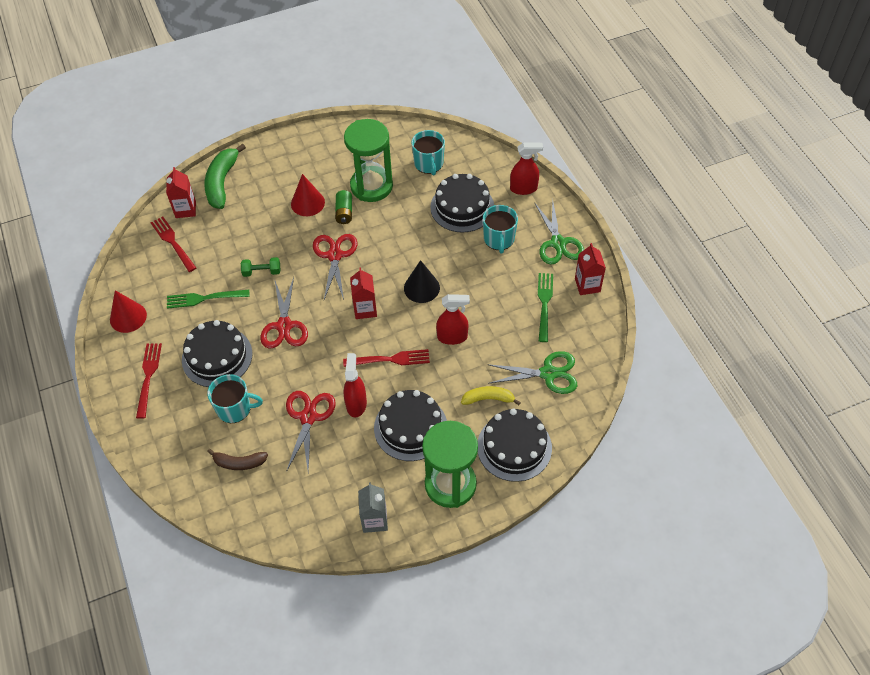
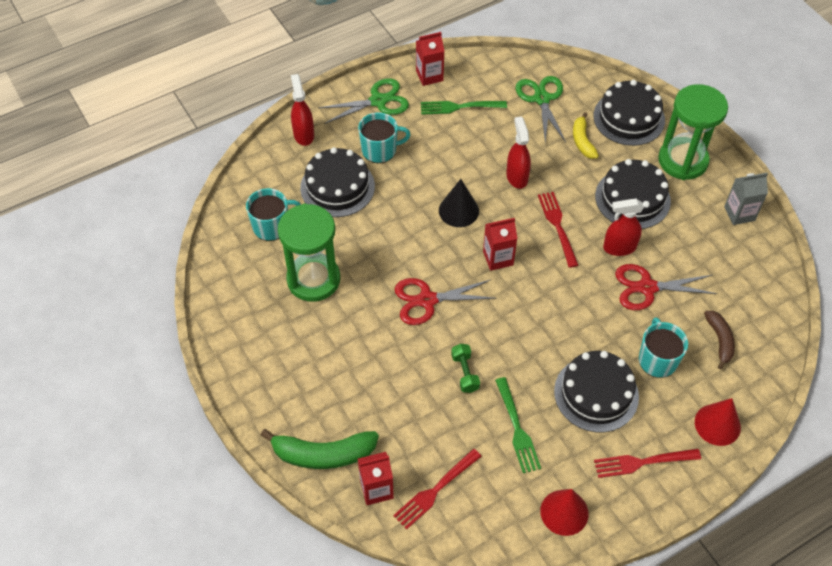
camera: 100 degrees left, 0 degrees up
(284, 326) = (537, 333): red scissors -> none
(307, 203) = (348, 344): red cone -> red cone (717, 424)
(344, 212) = (359, 301): green battery -> none

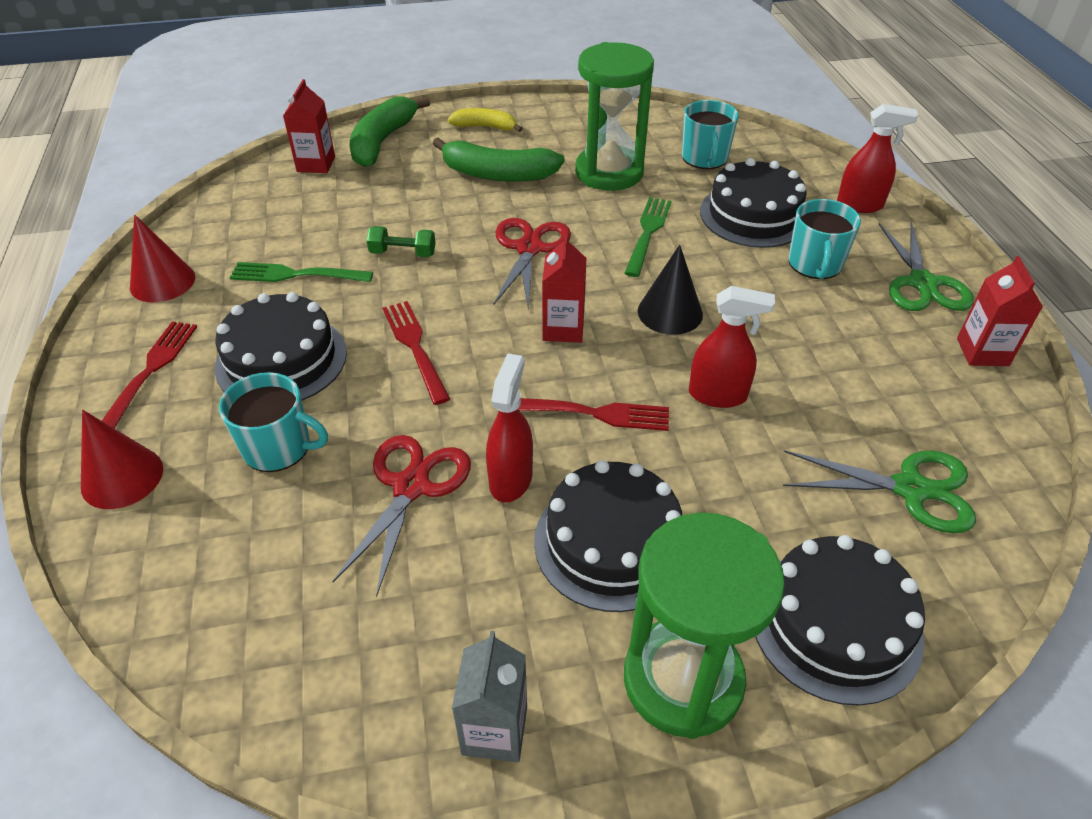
camera: 110 degrees right, 10 degrees down
(342, 350) = (498, 174): none -> green banana
(435, 491) = (279, 198): red fork -> red fork (415, 347)
(459, 107) = (899, 369): green fork -> green fork (648, 233)
(582, 141) = (782, 515): yellow banana -> yellow banana (485, 127)
(719, 340) = (247, 547): brown banana -> none

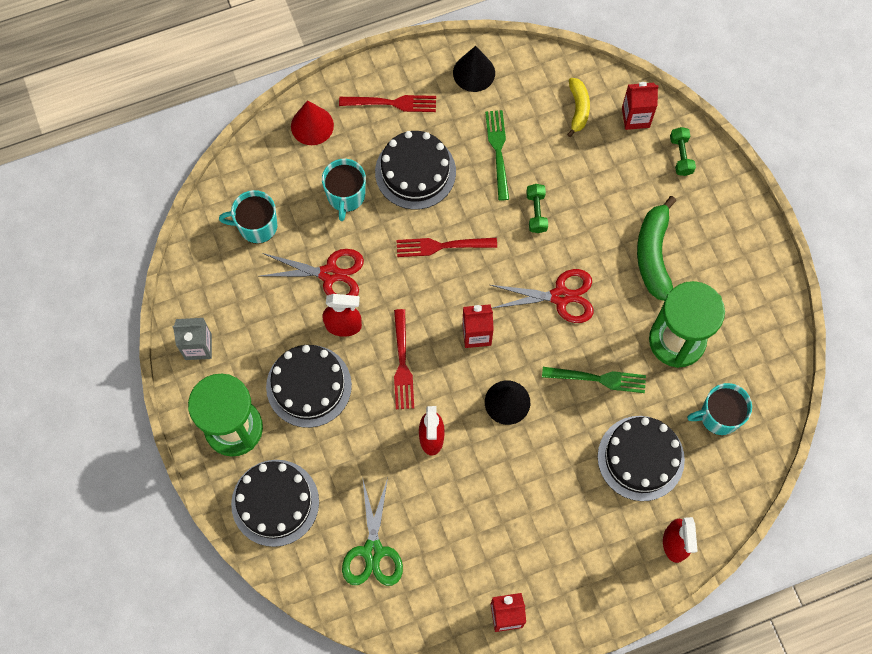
camera: 80 degrees right, 25 degrees up
(162, 282) = (474, 72): red cone -> black cone
(382, 142) = (681, 156): green banana -> green dumbbell
(415, 347) = (441, 246): red fork -> red fork turned 150 degrees counterclockwise
(485, 127) = (725, 229): yellow banana -> yellow banana (578, 108)
(815, 264) = (585, 504): turquoise mug -> turquoise mug (256, 226)
(922, 283) = (577, 583): green scissors -> none

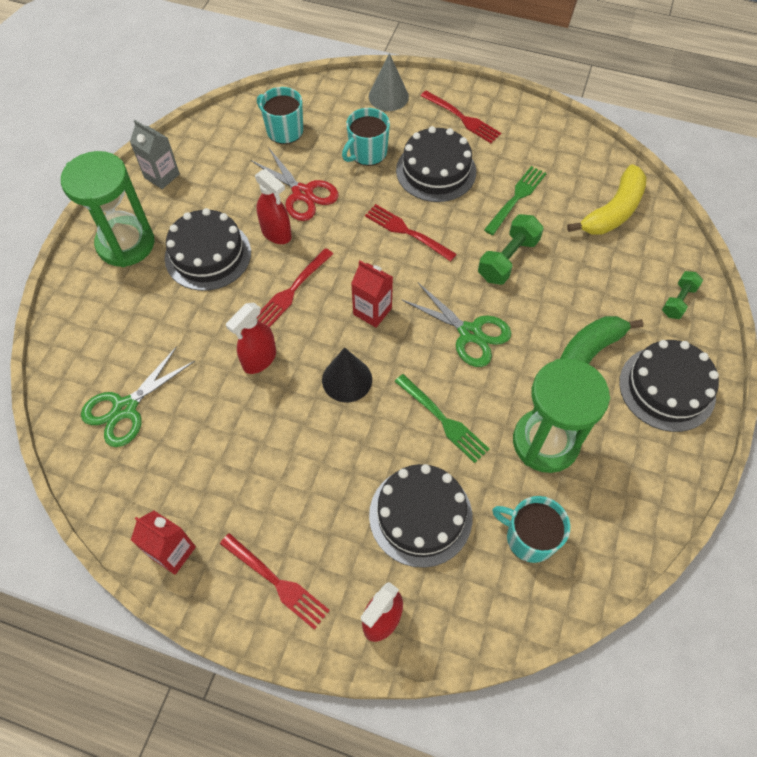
camera: 40 degrees right, 10 degrees down
(275, 502) = (96, 315): black cake -> black cake (667, 388)
(312, 125) = (388, 96): red cone -> grey cone
(474, 72) = (546, 137): black cone -> none
(536, 212) = (508, 259): green dumbbell -> green dumbbell, size x1.55
(560, 296) = (470, 333): red scissors -> green scissors
(578, 108) = (613, 211): yellow banana -> yellow banana, size x1.66
(591, 577) = (277, 582): none -> red fork
(635, 117) = (660, 248): red carton -> none

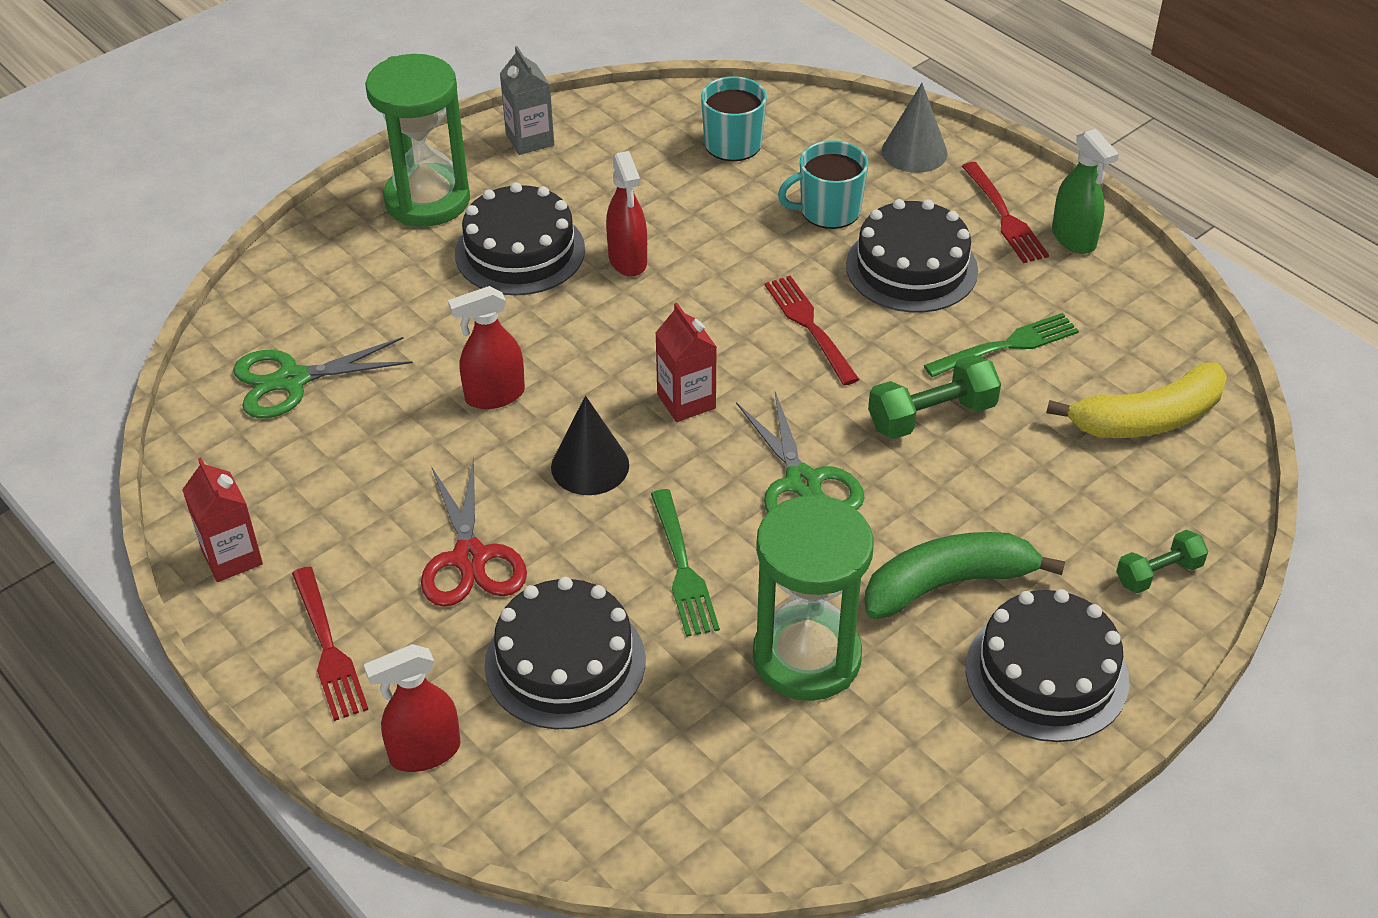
camera: 30 degrees right, 15 degrees down
(292, 290) = (597, 334): red fork -> none
(302, 193) = (699, 227): red scissors -> red scissors (470, 558)
(506, 117) = (1074, 238): none -> green spray bottle
(529, 537) = (692, 757): turquoise mug -> none

